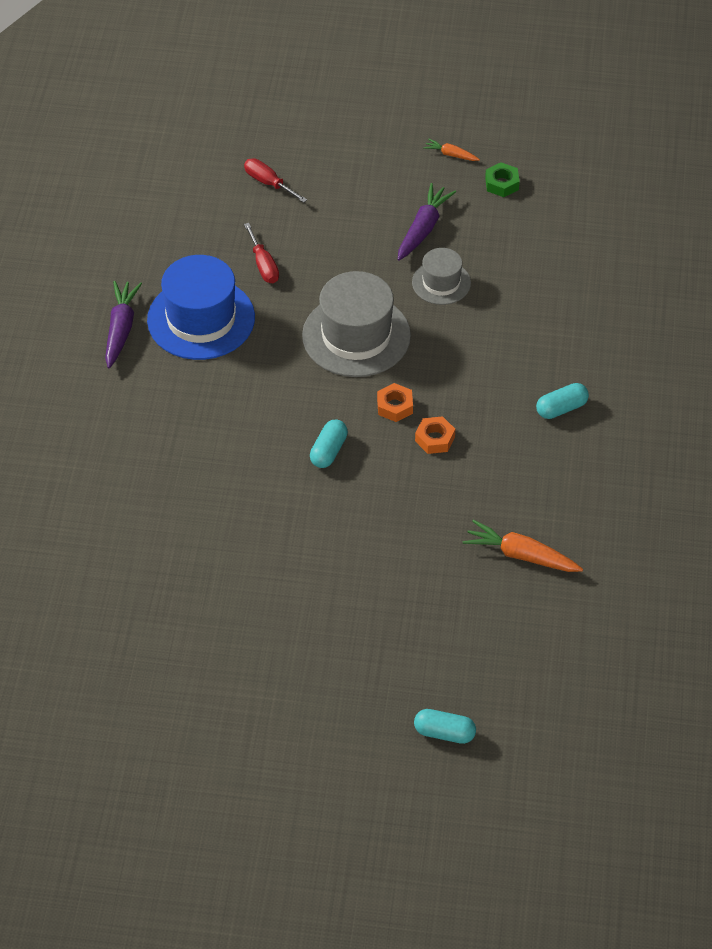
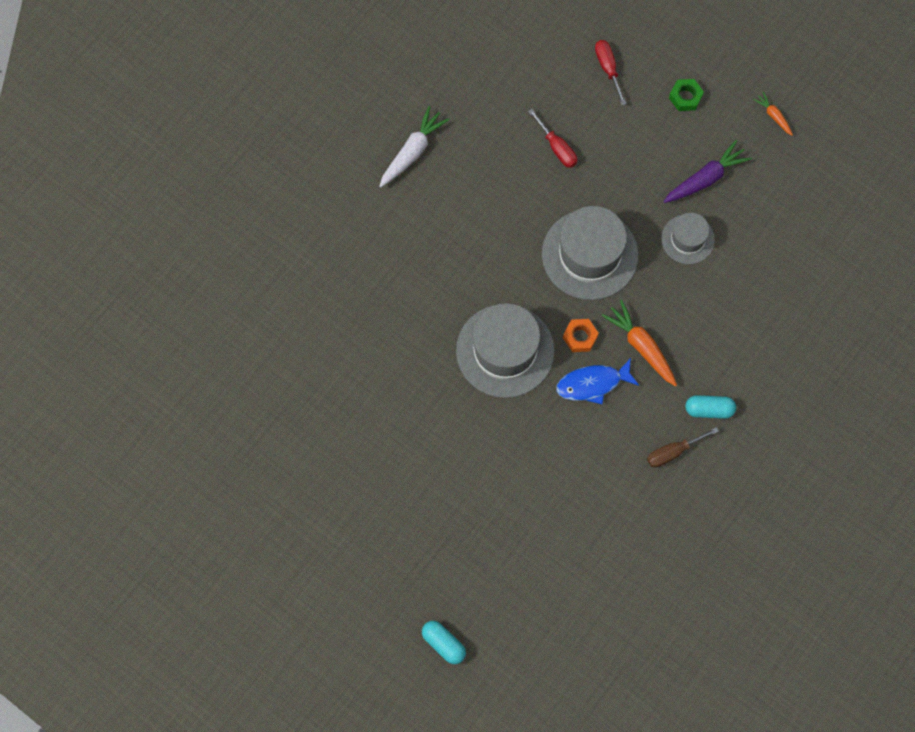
camera: 30 degrees right, 20 degrees up
(121, 329) = (412, 152): purple carrot -> white carrot
(201, 319) = (479, 174): blue hat -> none
(263, 265) = (557, 148): red screwdriver -> red screwdriver turned 45 degrees counterclockwise
(328, 451) = (505, 351): turquoise capsule -> grey hat
(435, 439) = (592, 384): orange nut -> blue fish
(502, 184) = (797, 167): green nut -> green nut (685, 97)
(521, 555) = (594, 525): orange carrot -> orange carrot (642, 347)
(552, 459) = (673, 452): none -> brown screwdriver

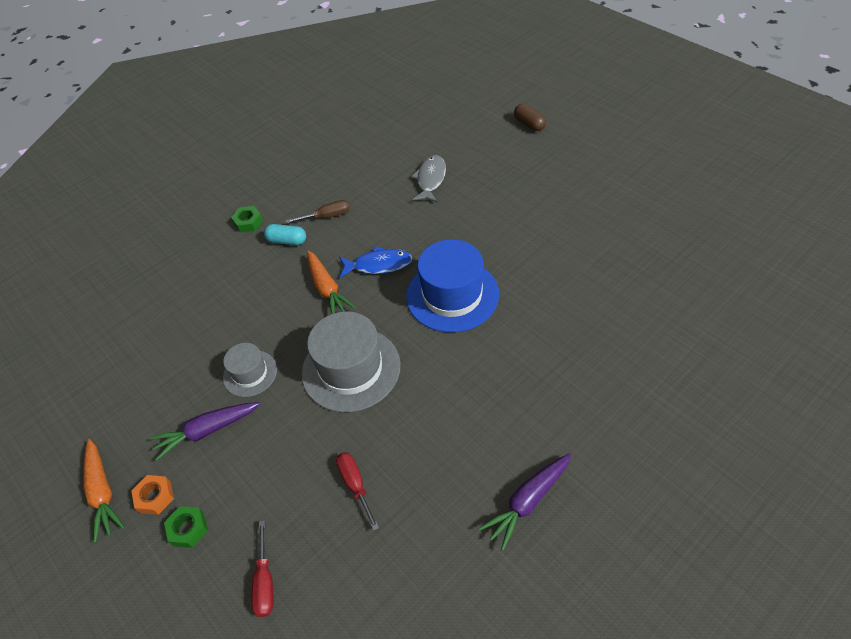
camera: 165 degrees left, 20 degrees down
(412, 152) = (528, 501): white carrot -> purple carrot
(443, 644) = (529, 124): turquoise capsule -> brown capsule
(505, 351) = (452, 295): grey hat -> blue hat
(559, 525) = (430, 179): none -> grey fish
(580, 337) = (380, 300): orange nut -> orange nut (155, 497)
(767, 435) = (248, 222): none -> green nut
(773, 116) = (103, 492): orange carrot -> orange carrot, size x1.83

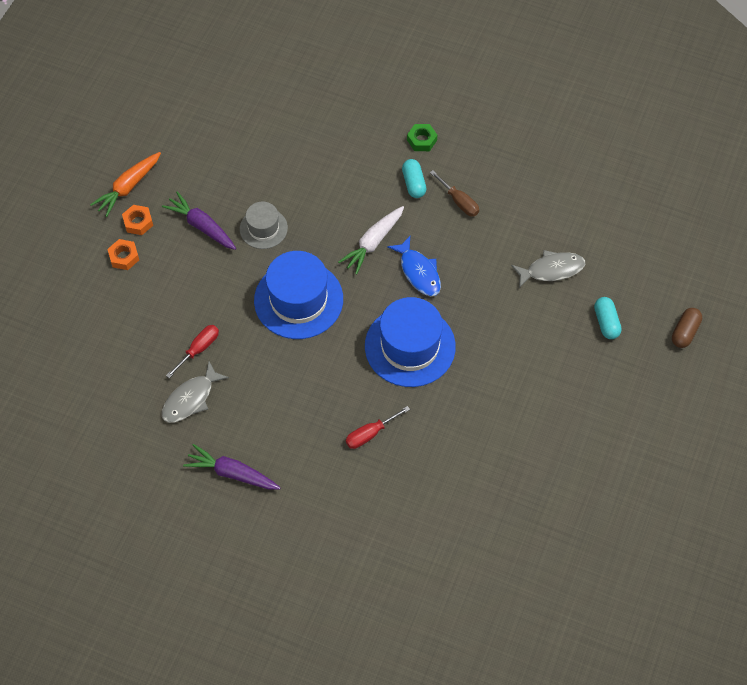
camera: 60 degrees right, 10 degrees up
(188, 529) = (124, 257): green nut -> orange nut
(265, 582) = (107, 325): red screwdriver -> red screwdriver (370, 434)
(327, 288) = (373, 242): orange carrot -> white carrot
(351, 369) = (298, 300): grey hat -> blue hat
(414, 515) = (191, 399): none -> grey fish
(497, 163) = (606, 322): none -> turquoise capsule

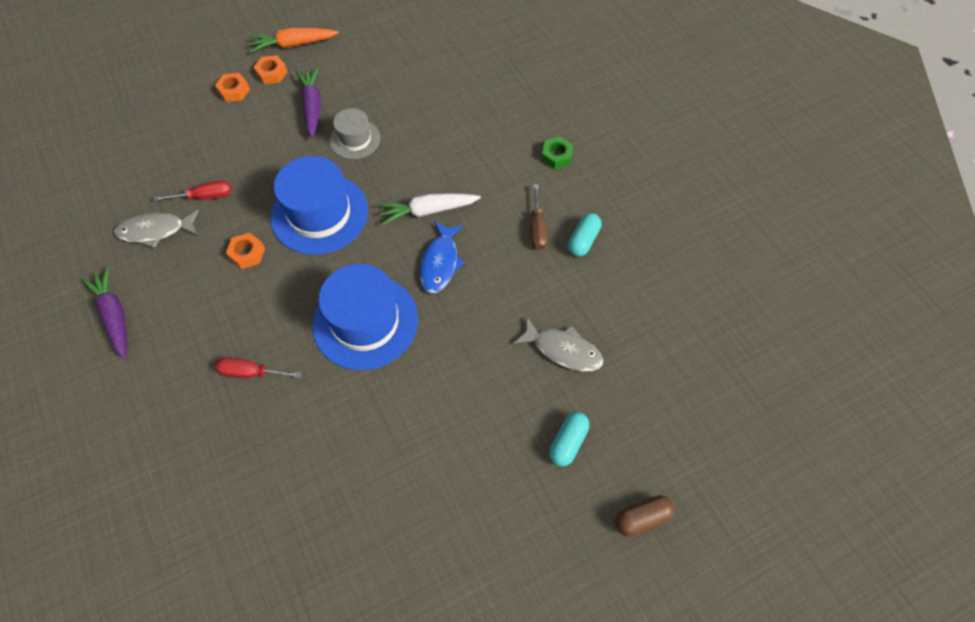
camera: 40 degrees right, 0 degrees up
(278, 364) = (247, 253): none -> orange nut
(413, 183) = (513, 186): turquoise capsule -> turquoise capsule (583, 240)

